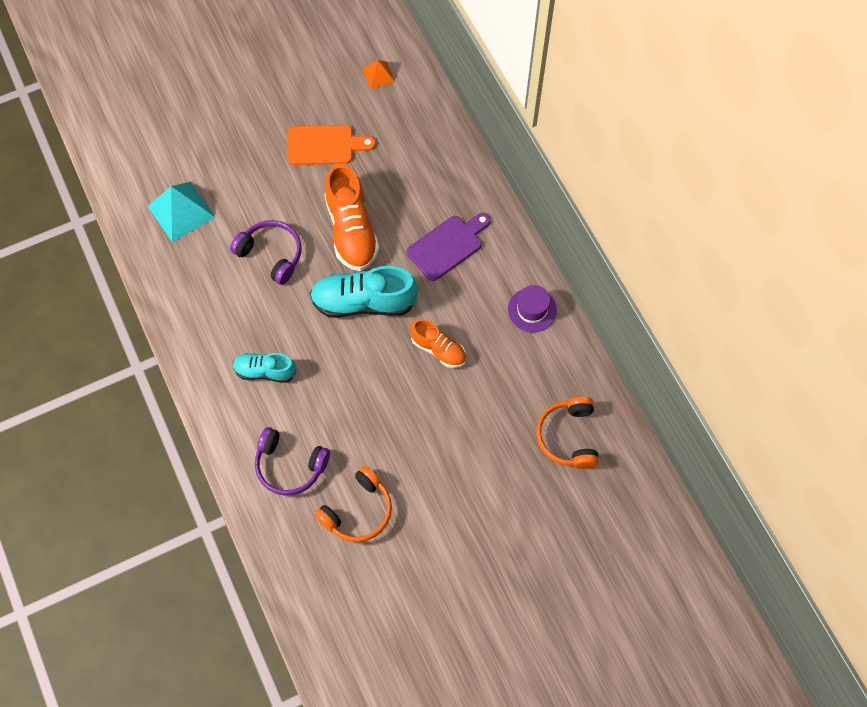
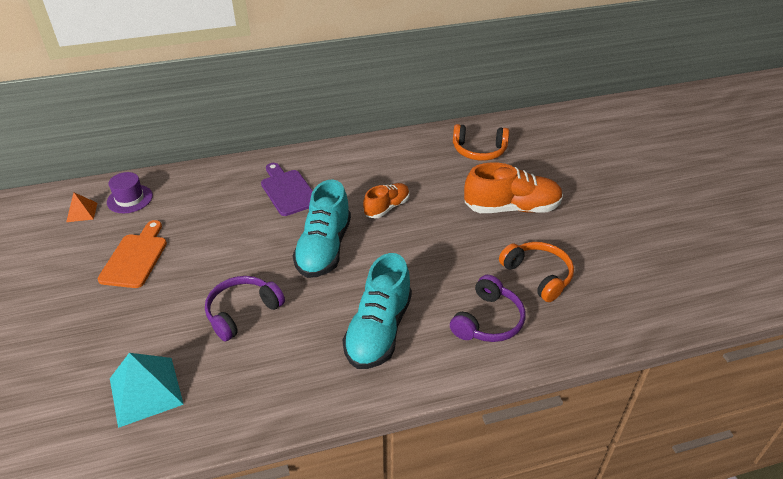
camera: 80 degrees left, 25 degrees down
(265, 371) = (378, 330): turquoise shoe -> turquoise shoe, size x1.69
(351, 230) = (243, 249): orange shoe -> orange shoe (511, 208)
(532, 310) = (366, 154): purple hat -> purple hat (130, 199)

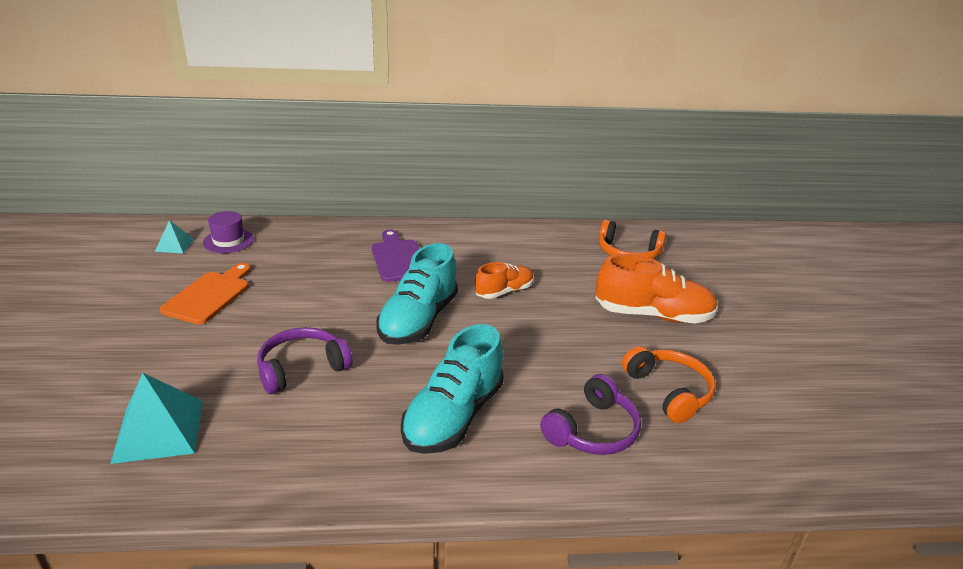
camera: 10 degrees right, 10 degrees down
(82, 212) = (174, 245): orange pyramid -> turquoise pyramid

